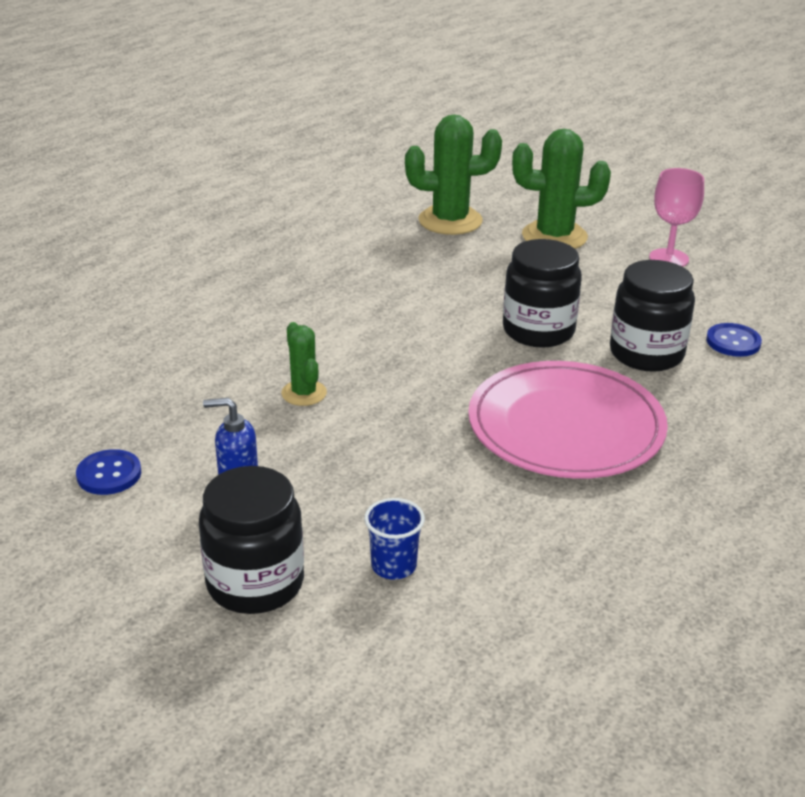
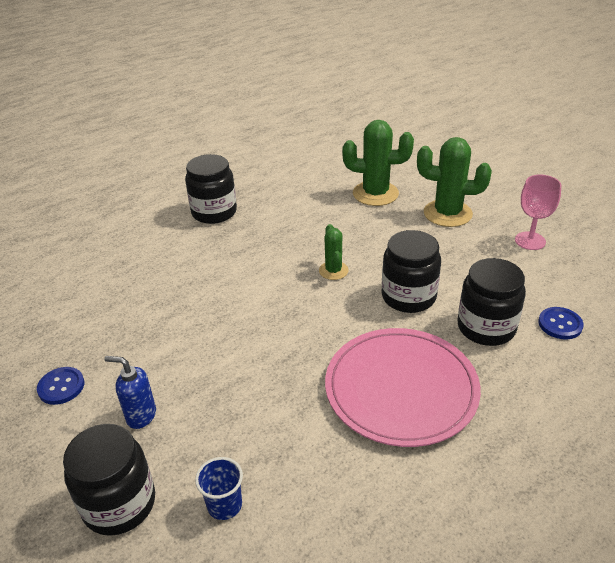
camera: 15 degrees right, 5 degrees up
(232, 258) = (214, 212): none -> black jar
(304, 393) = (219, 333): green cactus -> green cactus (333, 271)

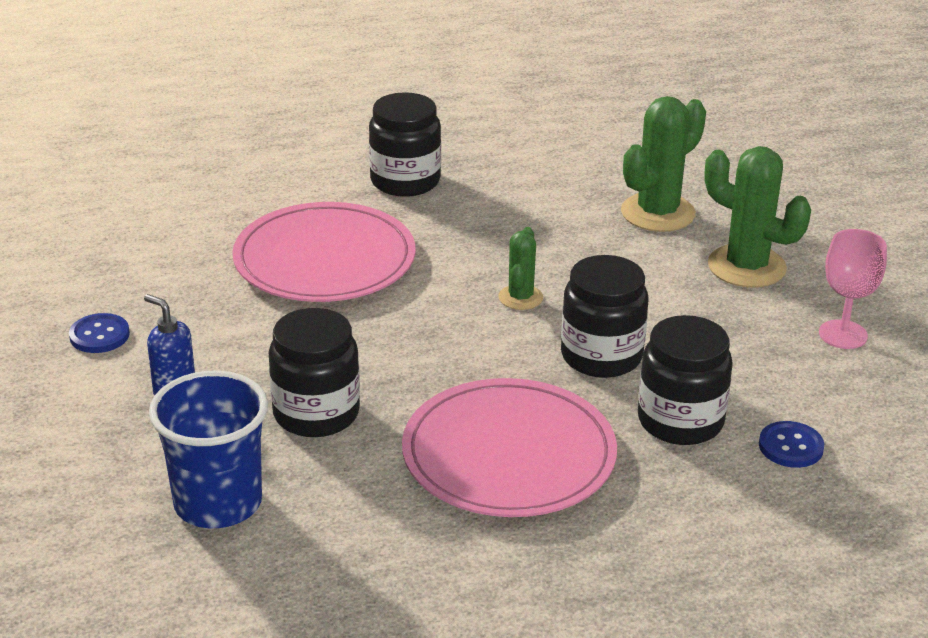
camera: 20 degrees right, 5 degrees down
(119, 504) = (105, 467): black jar -> black jar (316, 413)
(193, 280) = (324, 259): none -> pink plate
(224, 505) = (218, 503): blue cup -> blue cup, size x1.99
(375, 194) = (658, 213): green cactus -> green cactus turned 75 degrees counterclockwise

